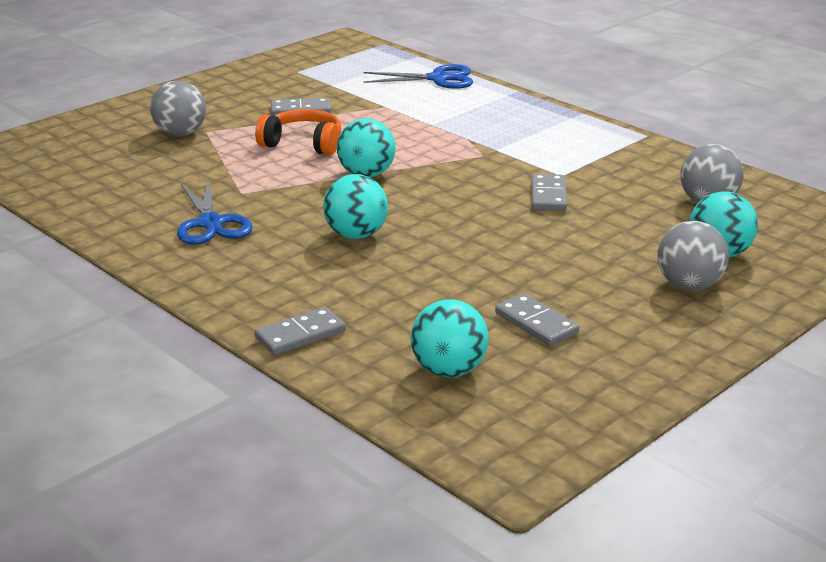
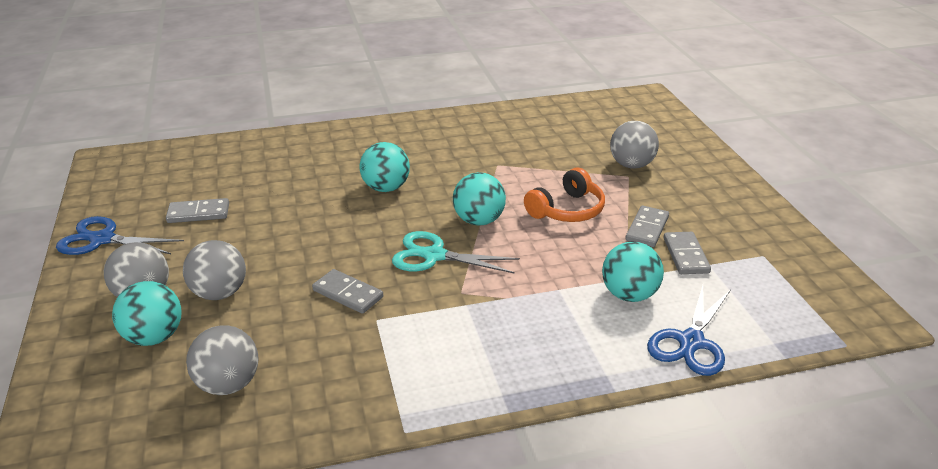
camera: 120 degrees right, 5 degrees up
(211, 223) = (460, 145): blue scissors -> blue scissors (102, 239)
(300, 335) = (295, 141): grey domino -> grey domino (685, 255)
(447, 178) = (434, 256): none -> turquoise scissors
(448, 370) = (201, 170): turquoise ball -> turquoise ball (629, 295)
(630, 250) = (219, 293): none -> grey ball

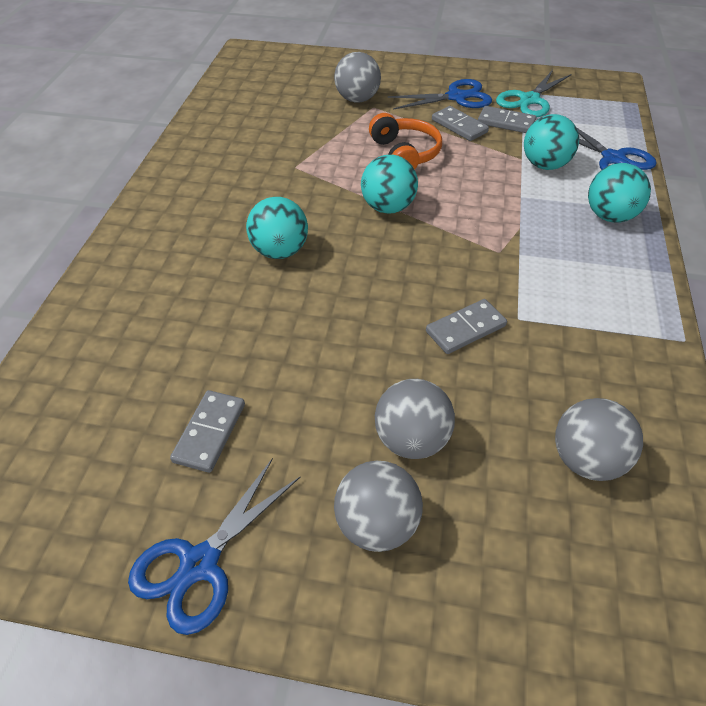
camera: 65 degrees left, 15 degrees up
(154, 337) = (474, 522): turquoise ball -> turquoise ball (609, 216)
(434, 256) = (431, 252): turquoise scissors -> turquoise scissors (529, 100)
(700, 216) = (456, 97): none -> blue scissors

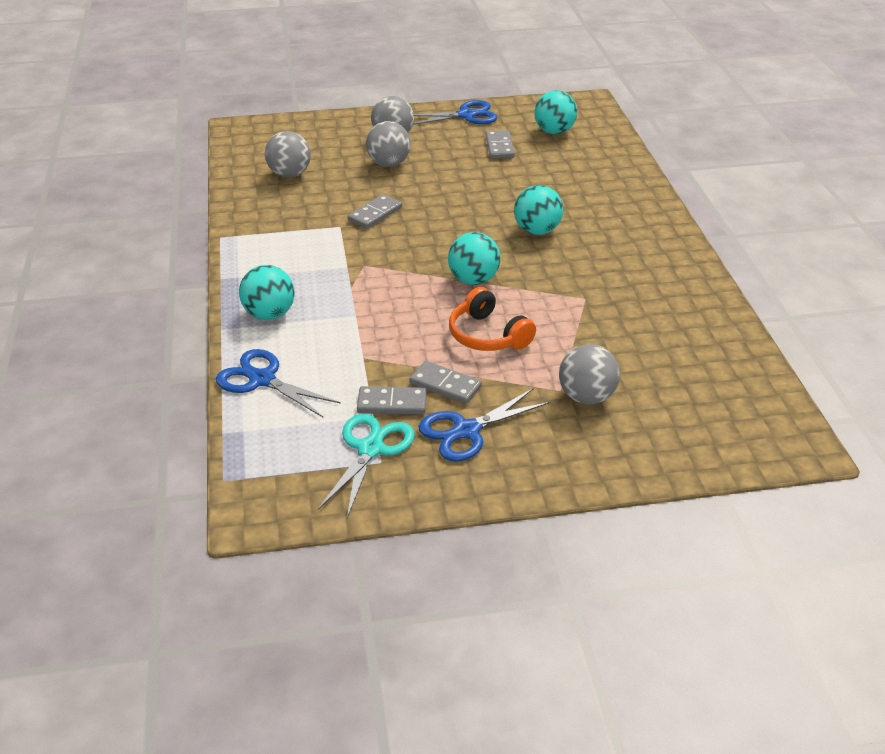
camera: 160 degrees right, 10 degrees down
(200, 564) = (466, 115): blue scissors -> blue scissors turned 60 degrees clockwise
(545, 165) = (337, 355): turquoise ball -> turquoise ball (554, 131)

